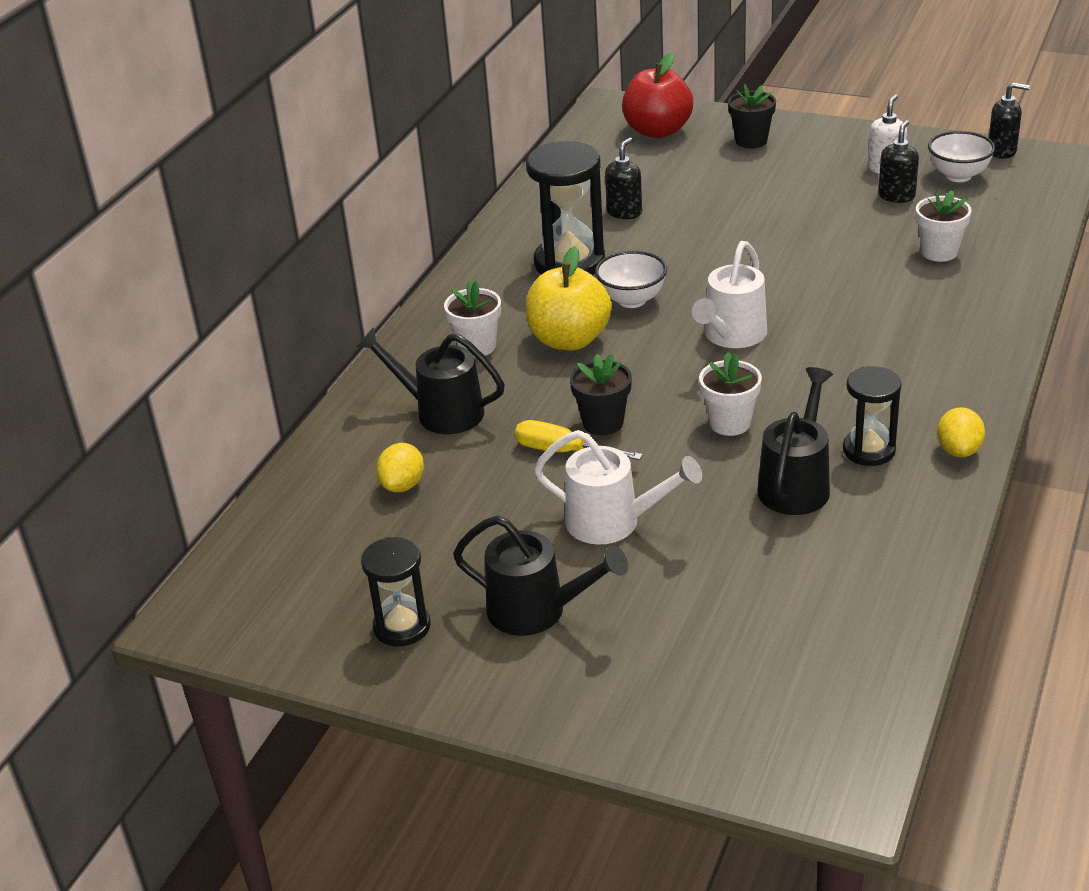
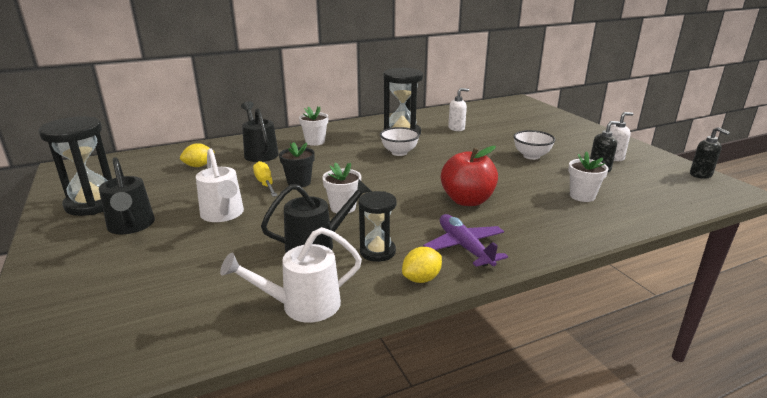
camera: 40 degrees right, 10 degrees down
(402, 626) = (93, 204): black hourglass -> black hourglass, size x1.65
(569, 340) = (349, 153): yellow apple -> none
(624, 212) = (456, 128): black soap dispenser -> white soap dispenser
(657, 131) = (523, 112): red apple -> red apple (467, 200)
(731, 336) = (412, 180): white watering can -> white watering can (302, 306)
(751, 141) = (560, 127): black flower pot -> none
(936, 390) = (464, 247): none -> purple plane
(958, 175) = (653, 174): white bowl -> white bowl (531, 156)

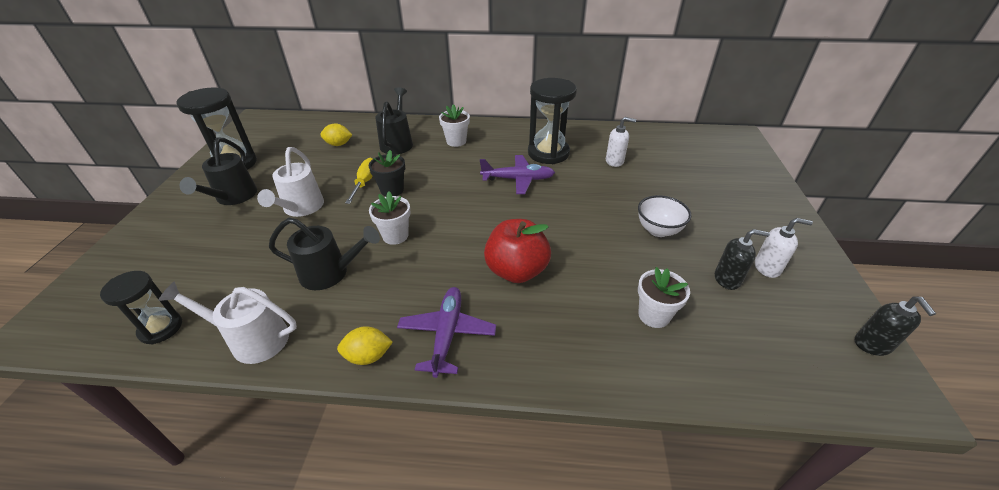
camera: 30 degrees right, 15 degrees up
(377, 251) = (368, 304): black hourglass -> black hourglass (161, 328)
(399, 153) = (518, 179): white bowl -> purple plane

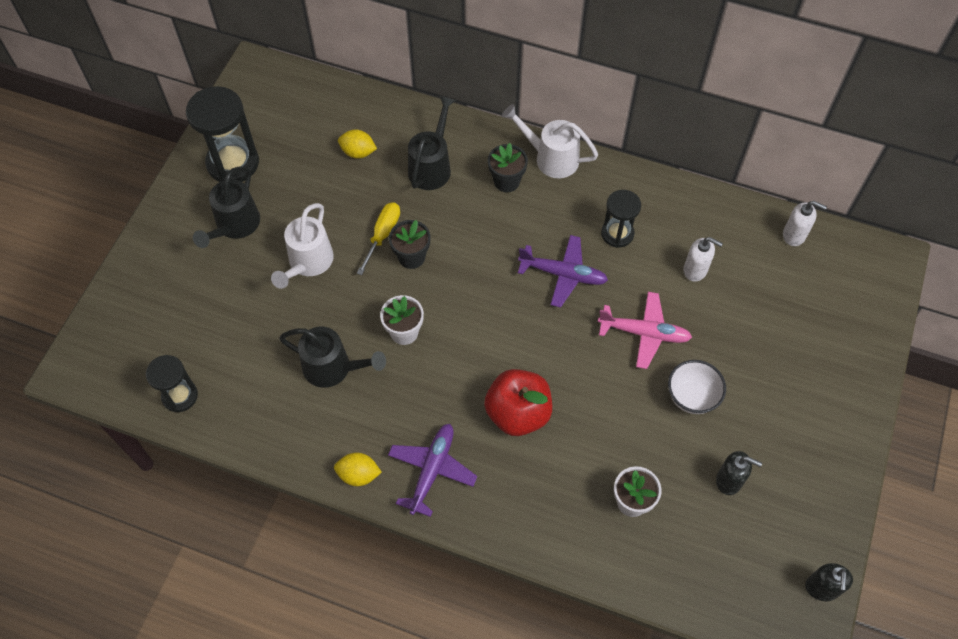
camera: 15 degrees right, 20 degrees up
(251, 339) = (259, 429): white watering can -> white watering can (550, 158)
(456, 141) = (506, 181): white flower pot -> black flower pot
(548, 153) = (617, 233): black hourglass -> black hourglass, size x0.61
(598, 200) = (644, 333): none -> pink plane
(767, 268) = (780, 478): white soap dispenser -> white soap dispenser (794, 235)

